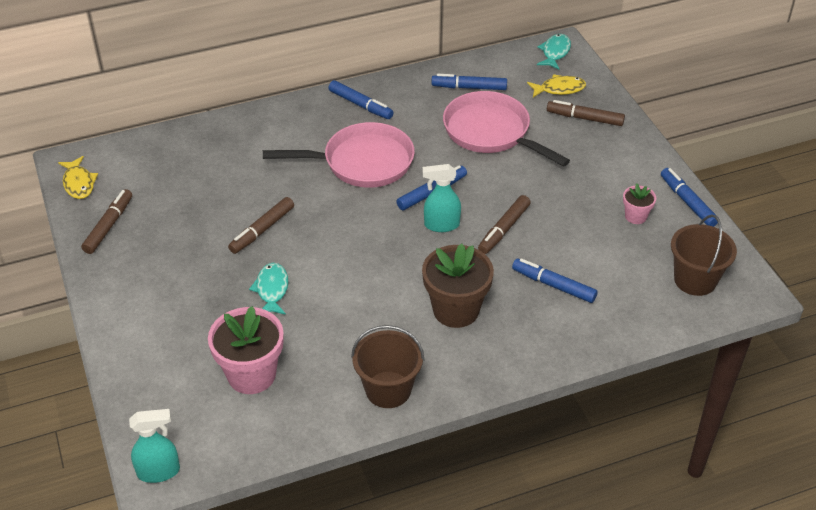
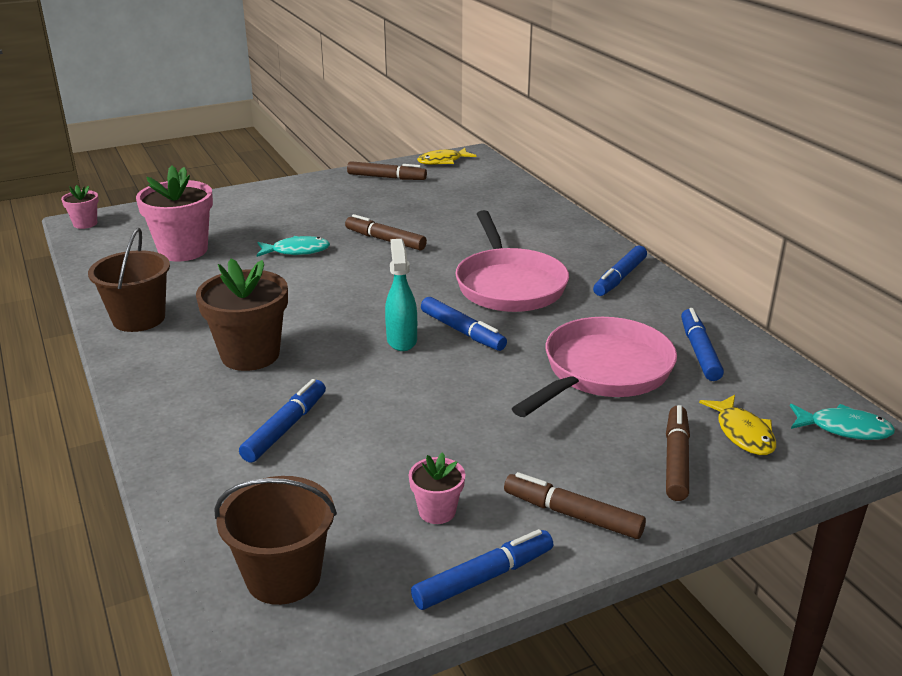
camera: 85 degrees right, 15 degrees down
(159, 472) = (85, 224): turquoise spray bottle -> pink flower pot
(504, 229) = (396, 386): brown marker -> brown marker (572, 514)

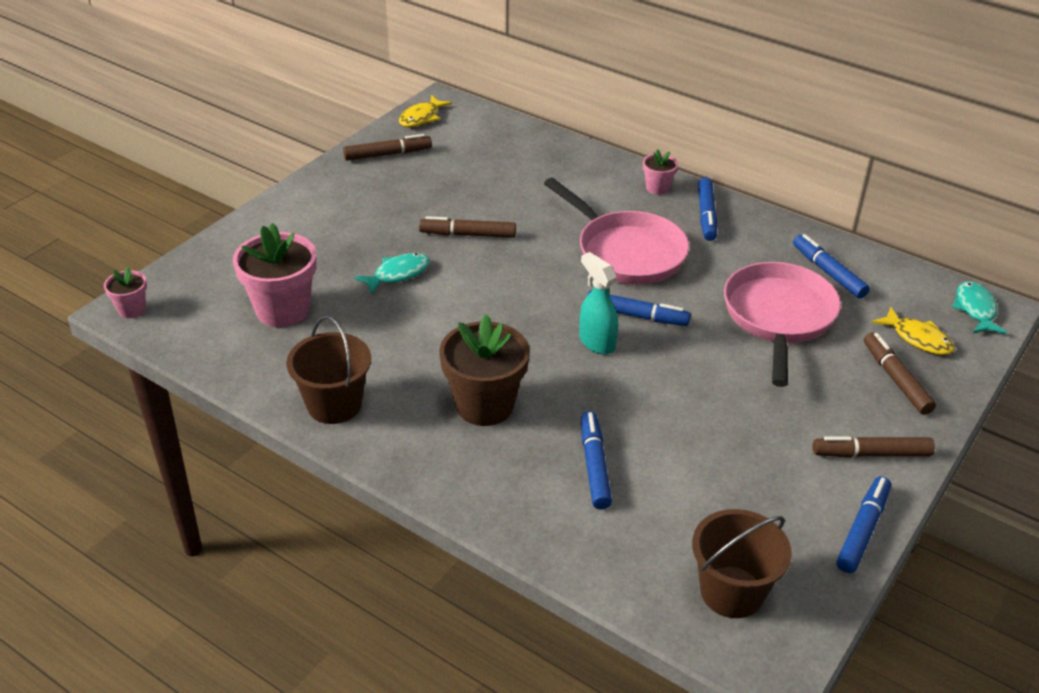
camera: 30 degrees left, 10 degrees up
(437, 511) = (781, 491): pink flower pot -> pink flower pot (657, 188)
(844, 429) = (975, 309): turquoise fish -> turquoise fish turned 75 degrees counterclockwise

